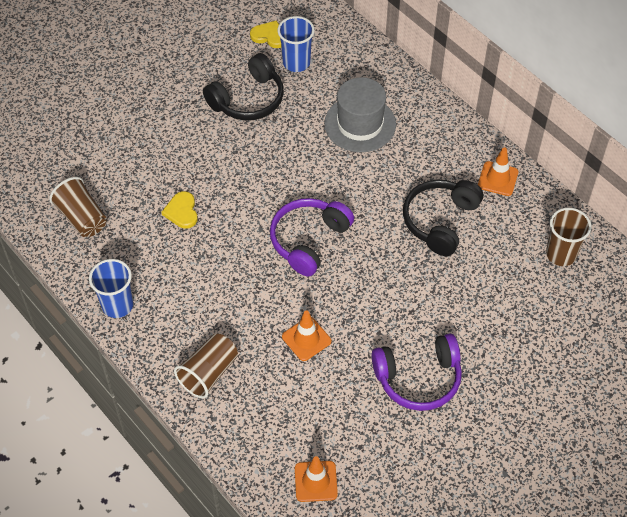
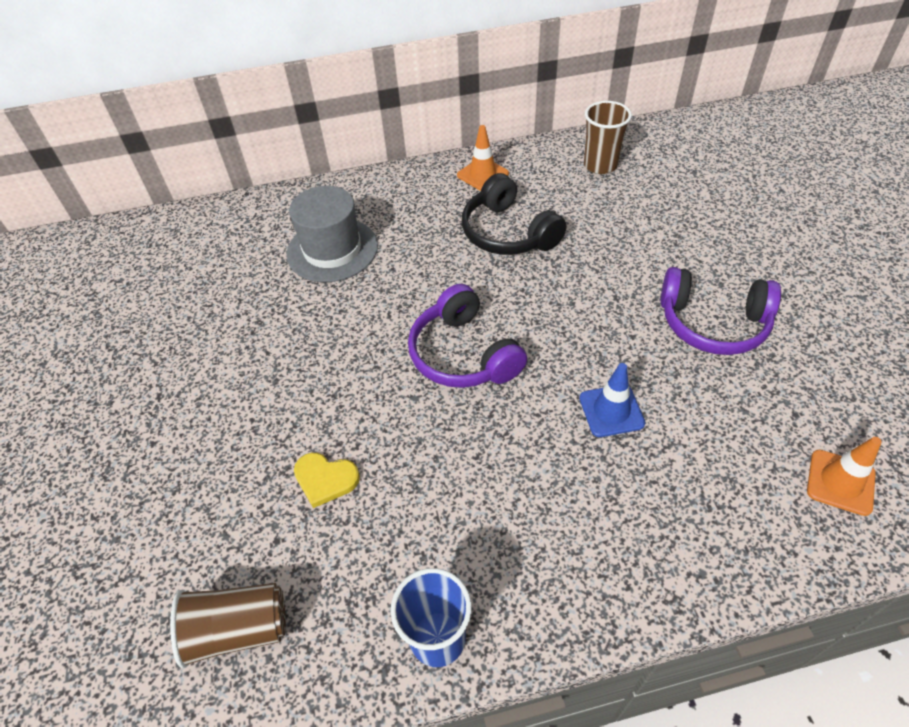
camera: 60 degrees left, 5 degrees down
(208, 373) = (620, 550): brown cup -> none
(248, 99) = (208, 337): black headphones -> none
(269, 36) = (136, 283): yellow heart -> none
(296, 62) = (198, 273): blue cup -> none
(306, 339) = (611, 411): orange traffic cone -> blue traffic cone
(418, 379) = (712, 324): purple headphones -> purple headphones turned 90 degrees clockwise

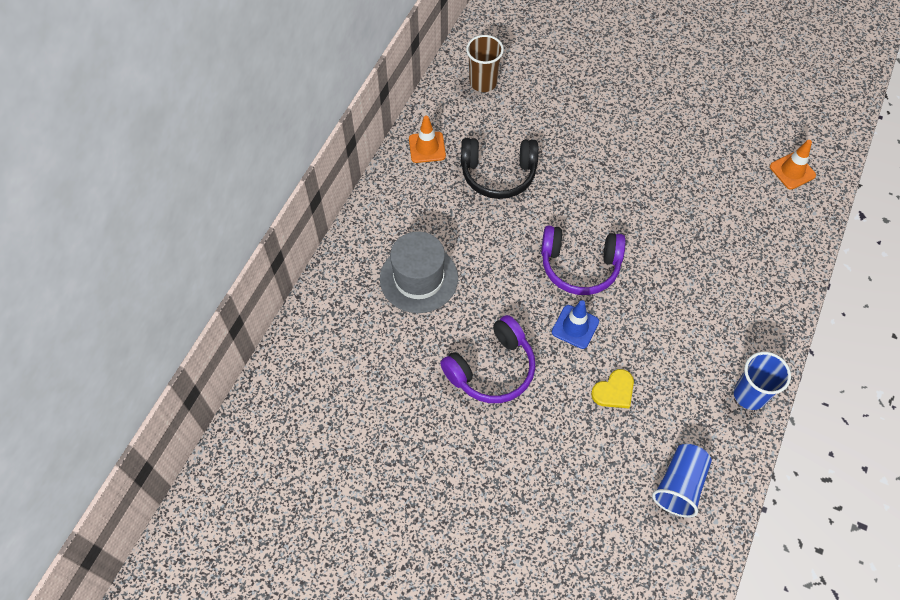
camera: 55 degrees left, 10 degrees up
(238, 630) = (679, 485): brown cup -> blue cup
(611, 411) = (678, 227): blue traffic cone -> blue traffic cone (575, 327)
(712, 324) = (660, 137): purple headphones -> purple headphones (492, 369)

